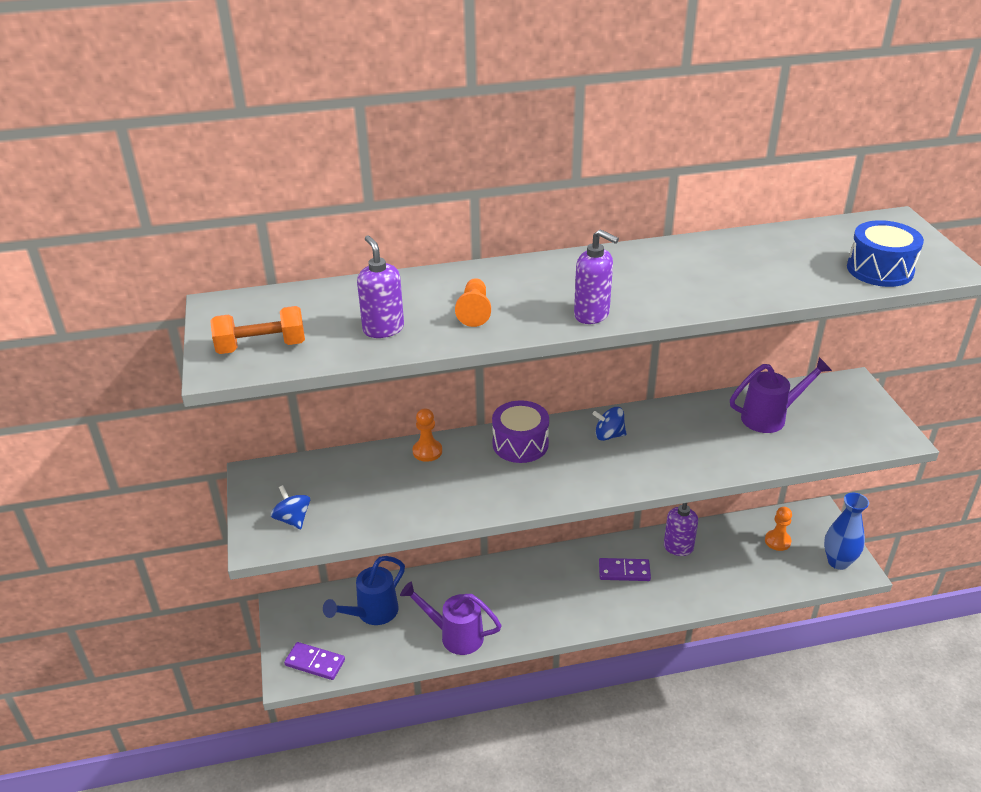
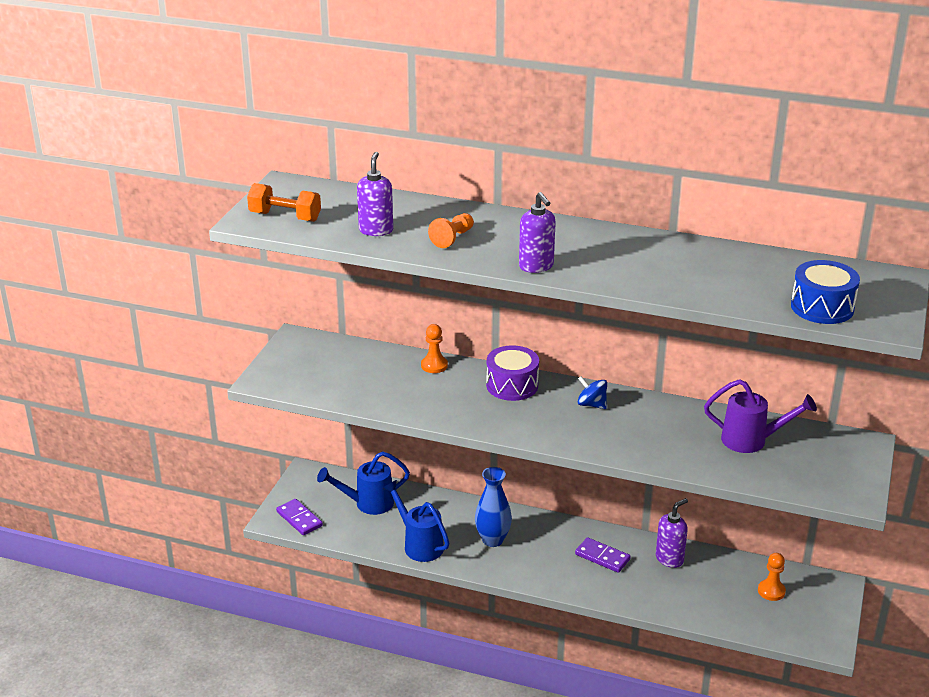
camera: 30 degrees right, 5 degrees down
(293, 519) = (296, 375): blue spinning top -> none
(454, 635) = (419, 544): purple watering can -> blue watering can
(838, 562) = (816, 630): blue vase -> blue vase (492, 540)

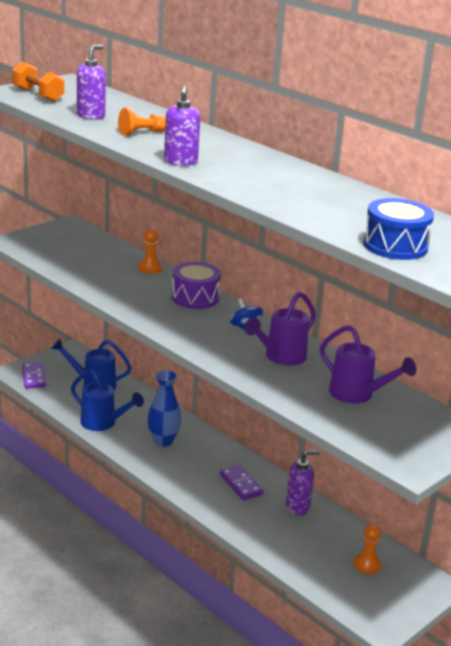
camera: 25 degrees right, 5 degrees down
(419, 544) = (103, 423): blue watering can -> blue watering can turned 135 degrees clockwise
(653, 426) = (280, 357): none -> purple watering can

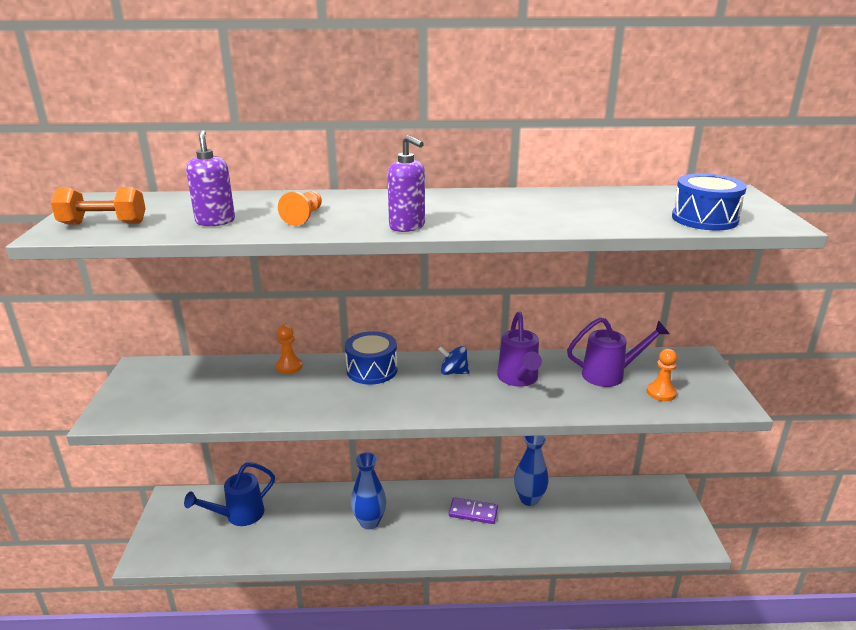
camera: 45 degrees left, 0 degrees up
(33, 377) = (171, 549): purple domino -> none
(103, 423) = (301, 545): blue watering can -> none
(195, 297) = (372, 370): purple drum -> blue drum
(298, 507) = (529, 499): purple soap dispenser -> blue vase
(367, 564) = (624, 506): orange pawn -> orange pawn (661, 393)

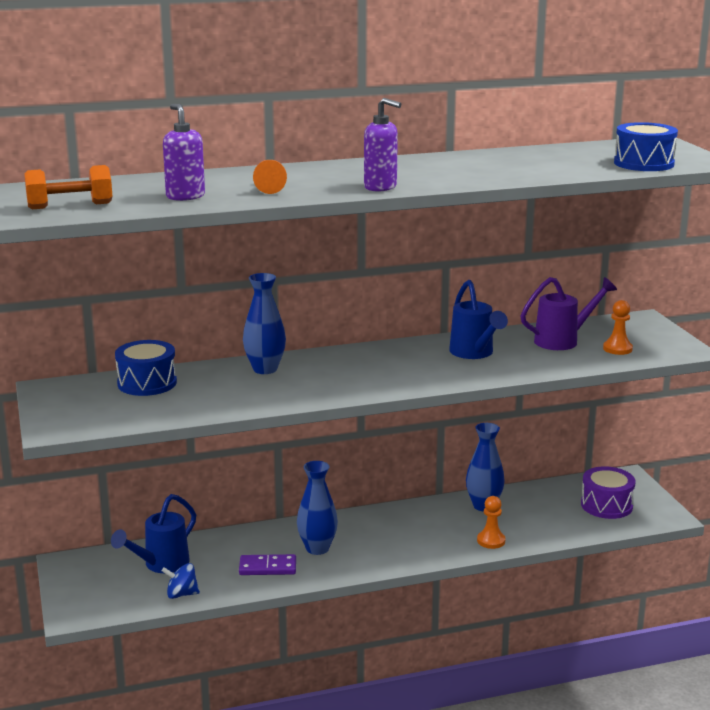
camera: 15 degrees left, 5 degrees down
(289, 366) = (222, 369): orange pawn -> orange pawn (491, 541)
(324, 372) = (265, 369): none -> blue vase
(372, 370) = (316, 362): blue drum -> blue drum (147, 383)
(453, 372) = (404, 355): blue spinning top -> blue spinning top (181, 594)
(473, 512) = (428, 525): purple domino -> purple domino (267, 567)
(518, 379) = (474, 354): purple watering can -> blue watering can
(641, 518) = (606, 505): none -> purple drum

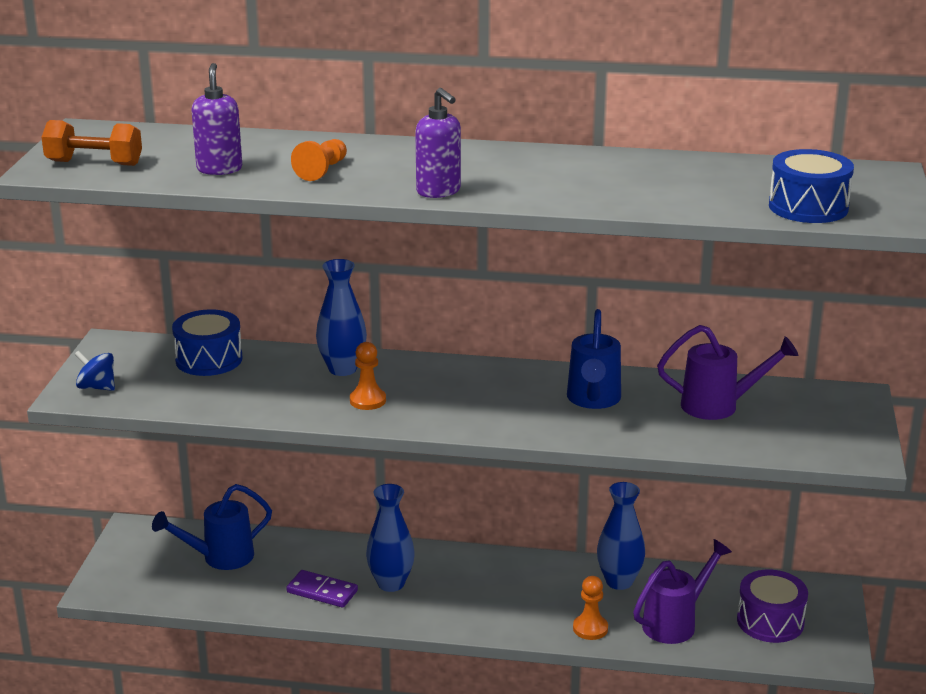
camera: 25 degrees right, 5 degrees up
(181, 594) = (214, 598): blue spinning top -> blue spinning top (97, 387)
(546, 522) = (676, 622): none -> purple watering can
(617, 349) = (776, 433): orange pawn -> orange pawn (368, 400)

